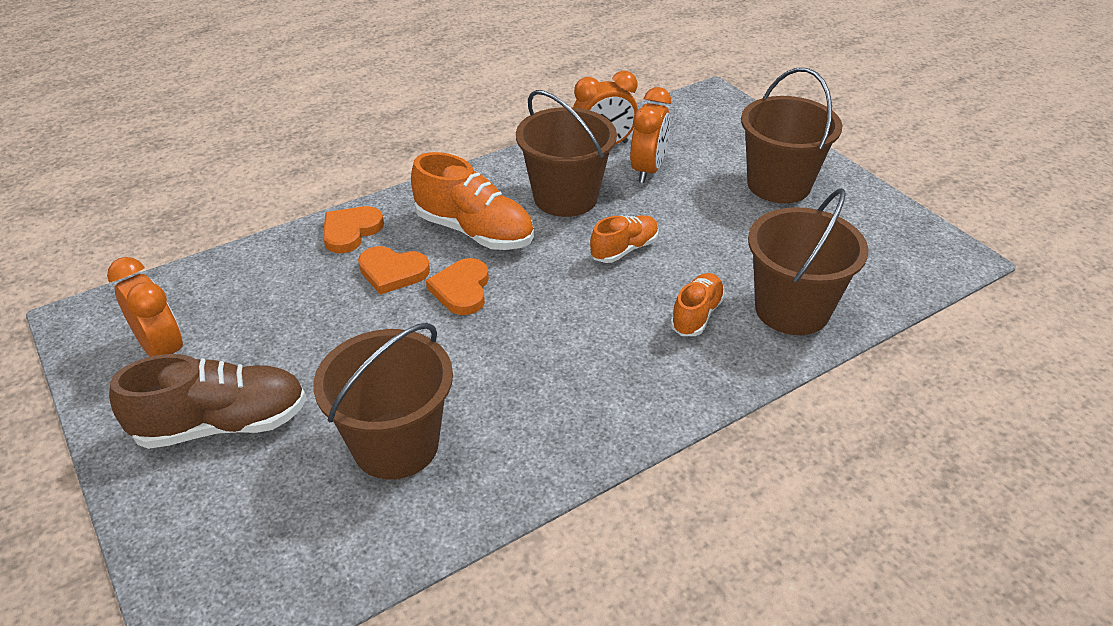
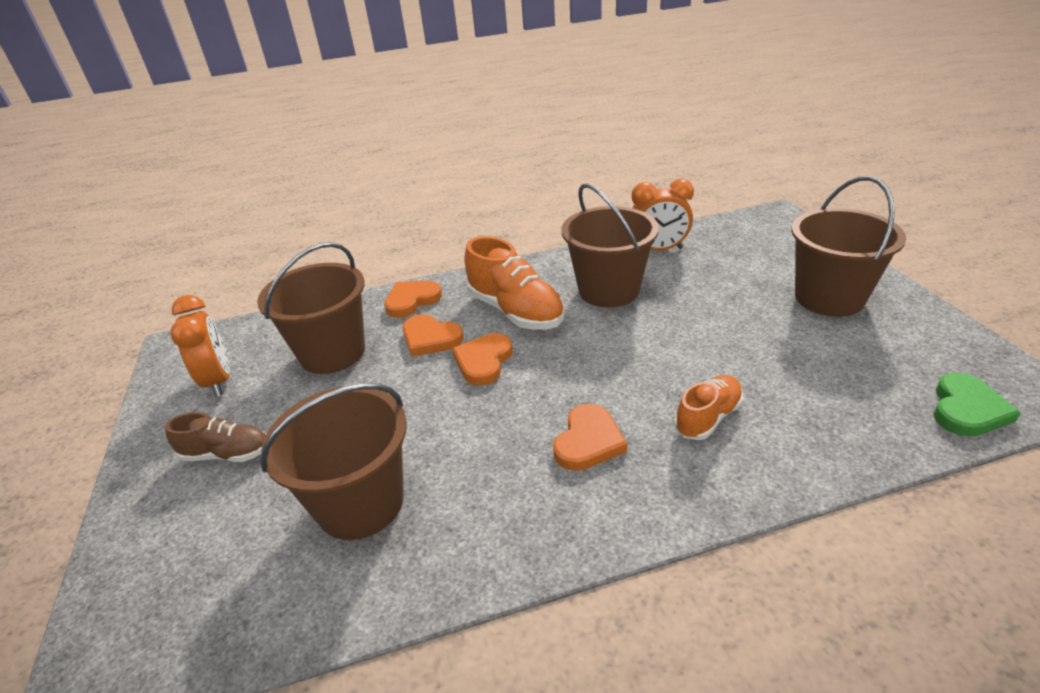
camera: 20 degrees right, 5 degrees down
(222, 424) = (227, 454): brown shoe -> brown shoe, size x0.59
(595, 353) = (588, 441): none -> orange heart
(624, 249) = (650, 343): orange shoe -> none
(647, 170) = (695, 273): orange clock -> none
(792, 309) = (819, 427): brown bucket -> brown bucket (332, 353)
(904, 277) = (967, 409): none -> green heart

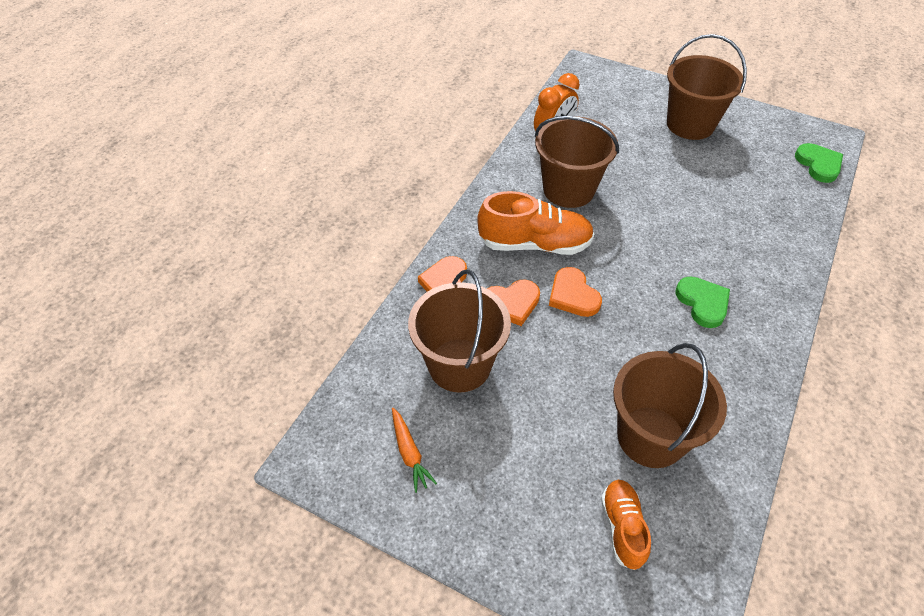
camera: 50 degrees left, 15 degrees up
(219, 381) = (409, 453): orange clock -> orange carrot
(227, 454) = (519, 487): brown shoe -> none
(588, 441) = (703, 303): orange heart -> green heart
(708, 417) = (734, 245): orange shoe -> orange shoe (622, 527)

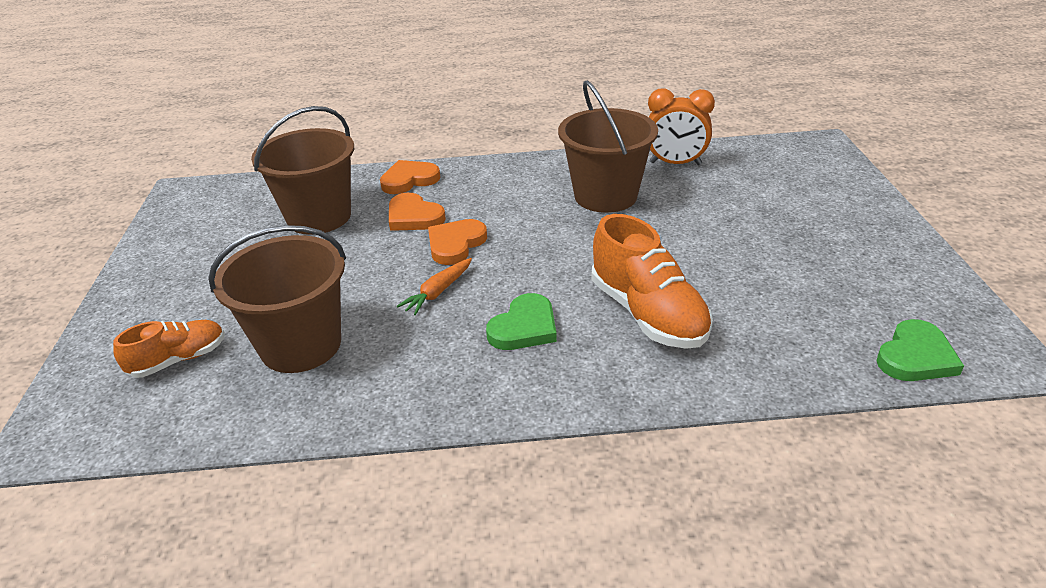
camera: 60 degrees right, 15 degrees down
(409, 453) = (211, 227): orange carrot -> orange carrot (438, 292)
(535, 244) = (505, 203): orange shoe -> orange shoe (648, 314)
(690, 124) = (831, 233): brown bucket -> none

